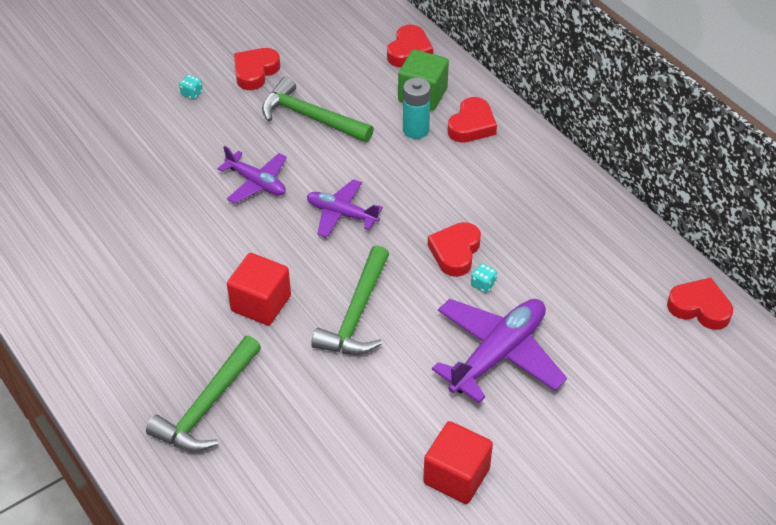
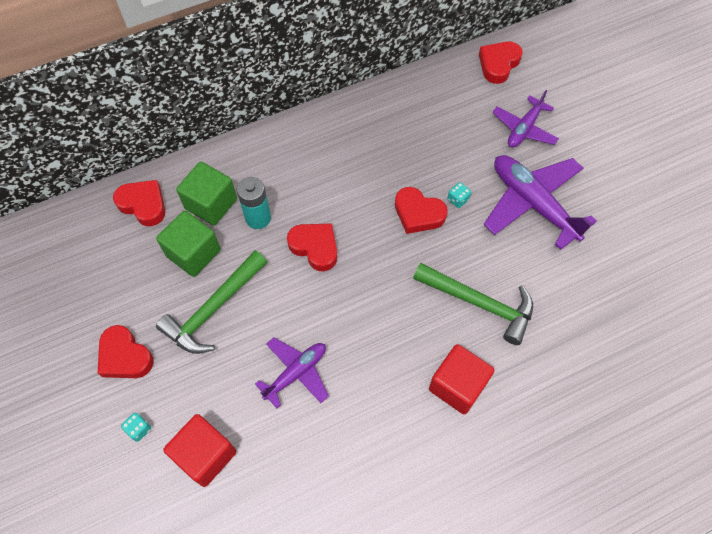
camera: 80 degrees left, 15 degrees up
(208, 406) = (575, 446): green hammer -> none
(341, 214) = (355, 299): purple plane -> purple plane (524, 128)
(365, 93) = (193, 253): none -> green cube
(456, 476) = (650, 255): red cube -> red cube (205, 455)
(471, 125) = (264, 172): red heart -> red heart (315, 247)

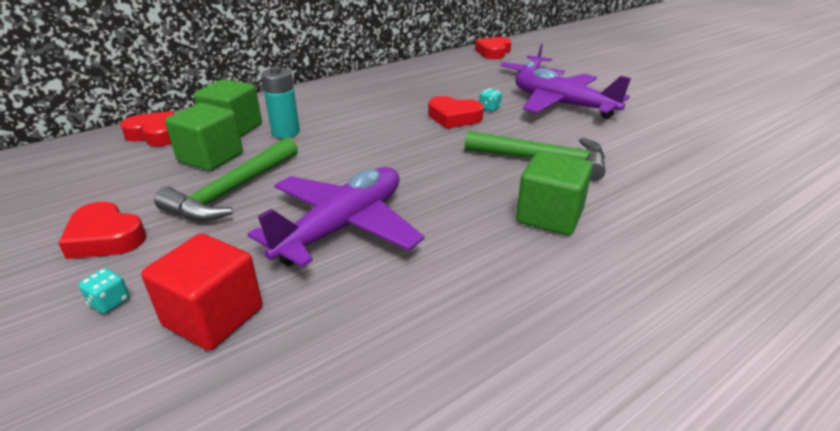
camera: 10 degrees left, 30 degrees down
(296, 373) = (343, 227): purple plane -> purple plane, size x1.66
(315, 247) = (351, 143): red heart -> none
(457, 385) = (549, 216): red cube -> green cube

